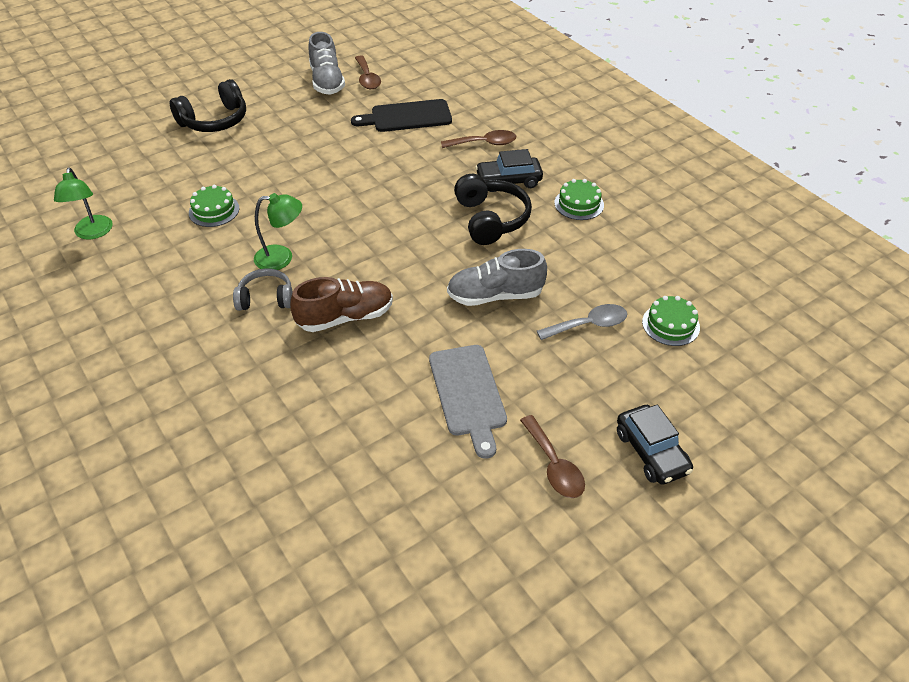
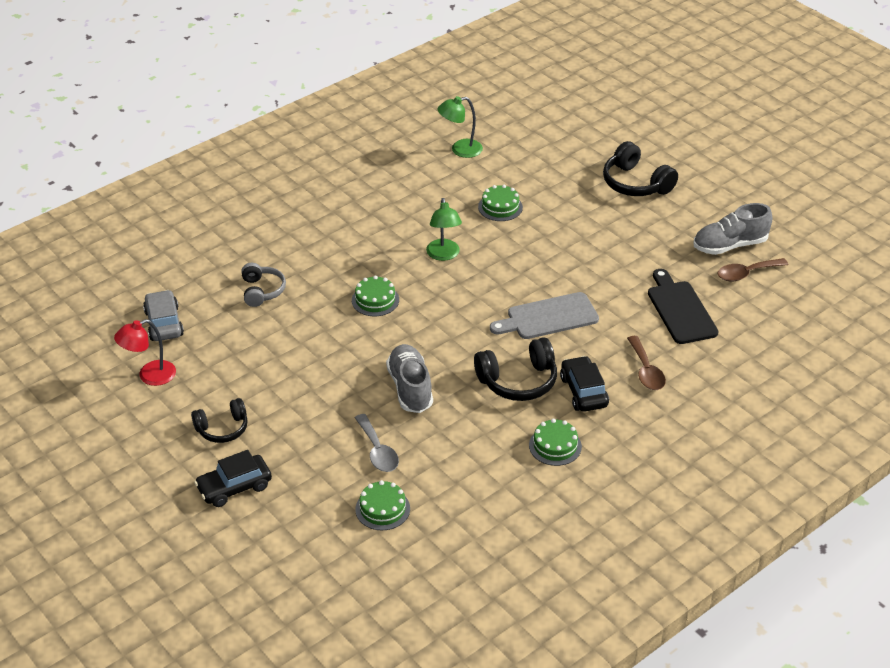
camera: 85 degrees right, 5 degrees down
(266, 298) = (393, 254): grey headphones -> grey headphones (262, 291)
(342, 540) = (164, 323): none -> grey car
(345, 317) = (375, 300): brown shoe -> green cake
(450, 553) = (149, 376): none -> red lamp
(468, 394) = (294, 377): grey cutting board -> grey cutting board (548, 317)
(554, 465) = (222, 428): brown spoon -> black headphones

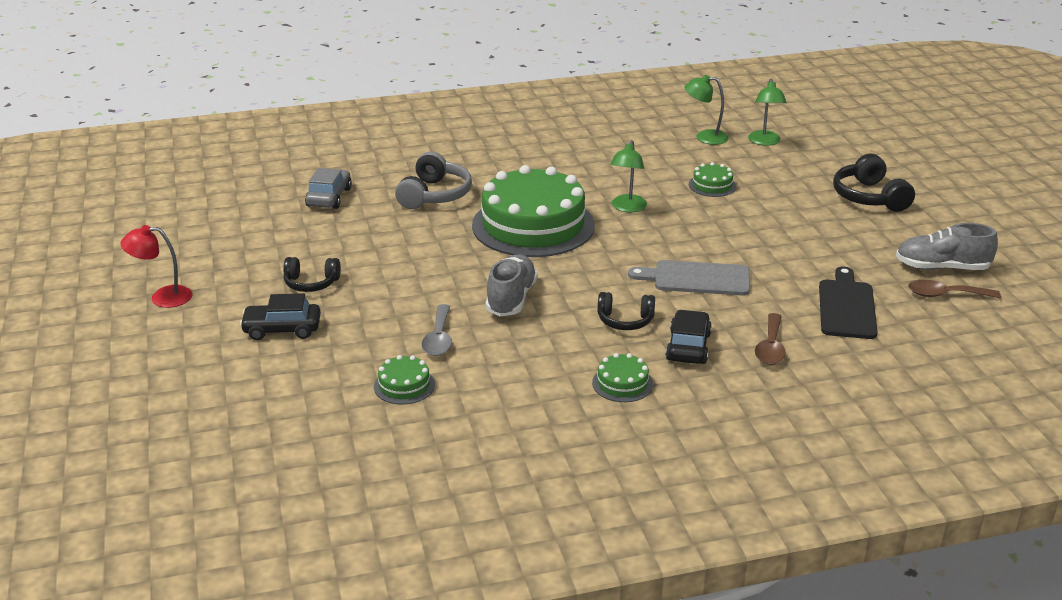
camera: 25 degrees right, 10 degrees down
(149, 376) = (283, 230): red lamp -> red lamp (162, 297)
(262, 291) = (434, 195): grey headphones -> grey headphones, size x1.52
(375, 300) = (533, 225): green cake -> green cake, size x2.45
(515, 141) = (764, 142): none -> green lamp
(518, 381) = (625, 320): black headphones -> black headphones, size x0.66

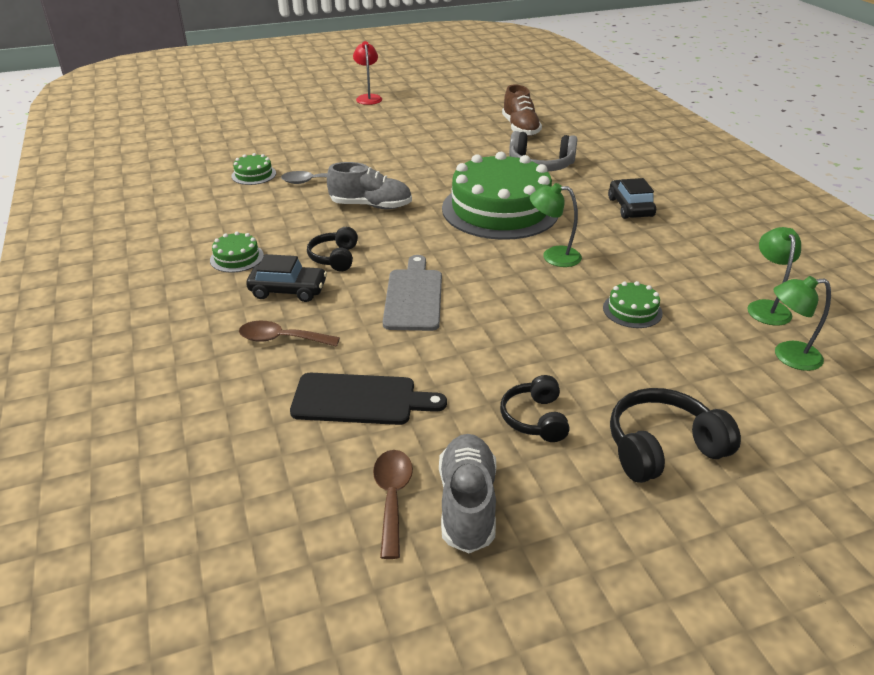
camera: 85 degrees right, 5 degrees up
(282, 329) = (329, 132): black car -> black car (630, 207)
(311, 283) = (389, 135): black headphones -> black headphones (535, 418)
(329, 197) = (520, 128): grey car -> brown shoe

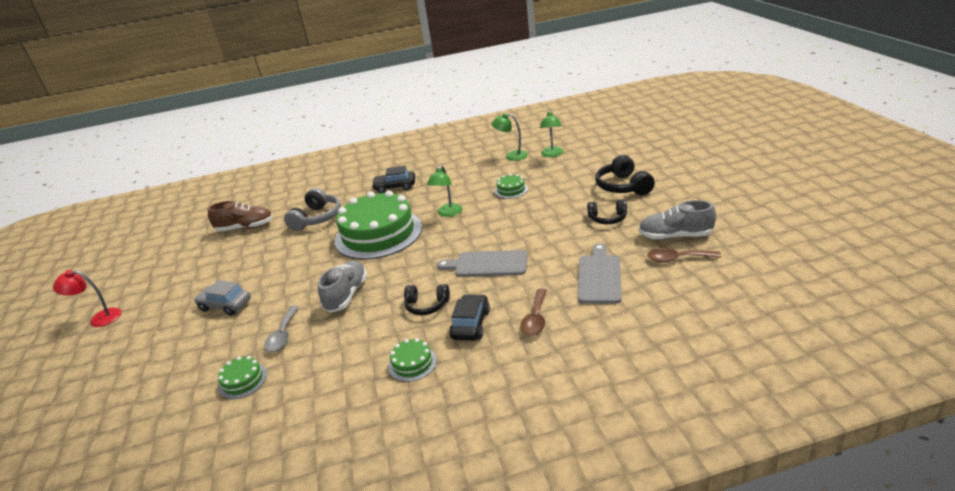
camera: 80 degrees left, 5 degrees down
(360, 400) = (599, 277): black cutting board -> grey cutting board
(371, 146) = (225, 305): none -> grey car

